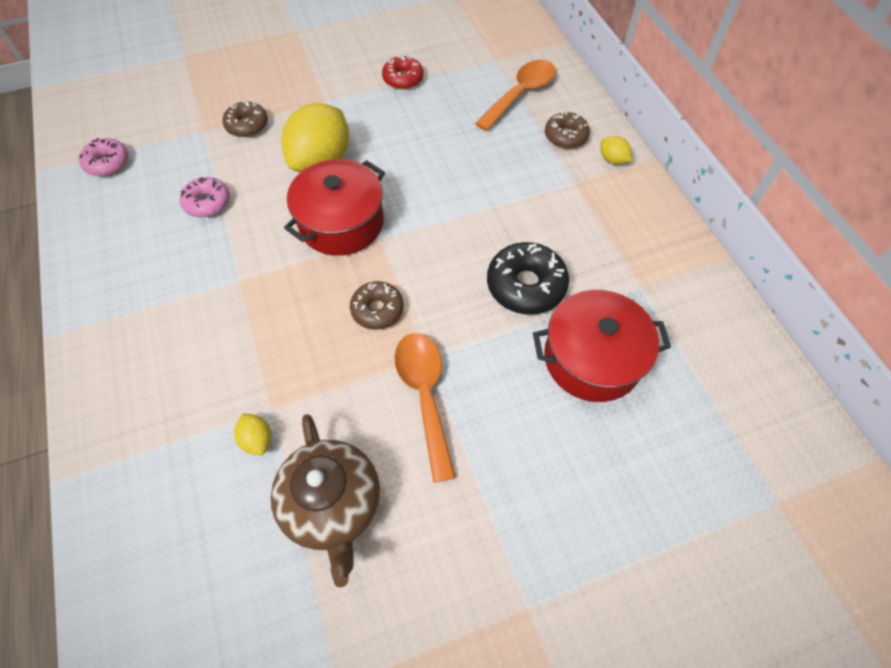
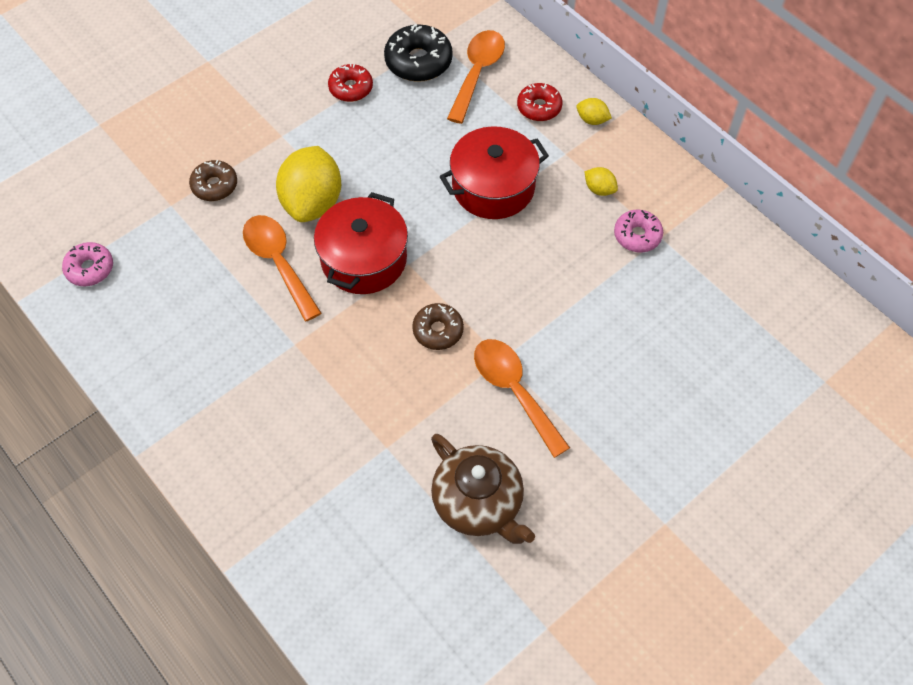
camera: 20 degrees left, 0 degrees up
(207, 202) = (220, 279): pink donut -> pink donut (637, 235)
(257, 439) = (388, 475): yellow lemon -> yellow lemon (599, 189)
(264, 204) = (278, 263): none -> orange spoon
(526, 285) = (561, 267): black donut -> black donut (418, 61)
(565, 136) = (539, 107): brown donut -> red donut
(592, 358) = (642, 314): red pot -> red pot (493, 187)

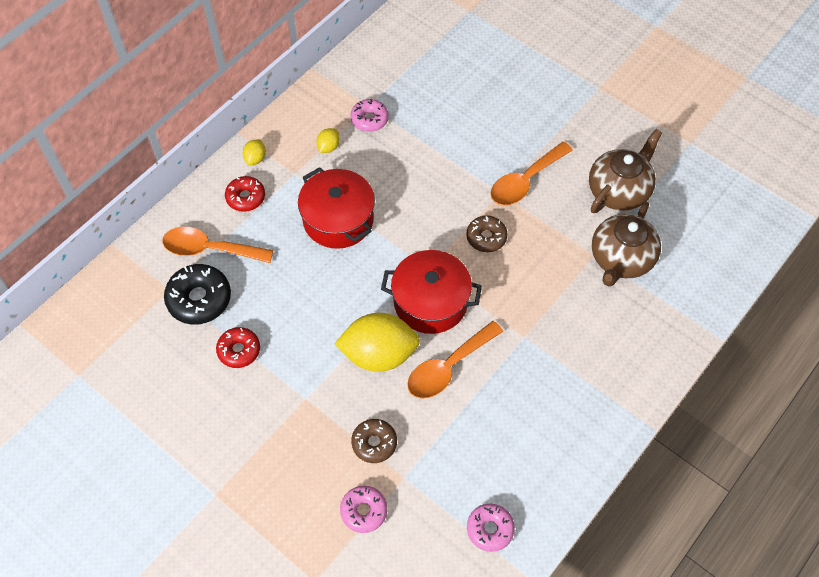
camera: 100 degrees left, 0 degrees up
(149, 168) = (364, 511): none -> pink donut
(372, 477) = (620, 259): none -> brown teapot

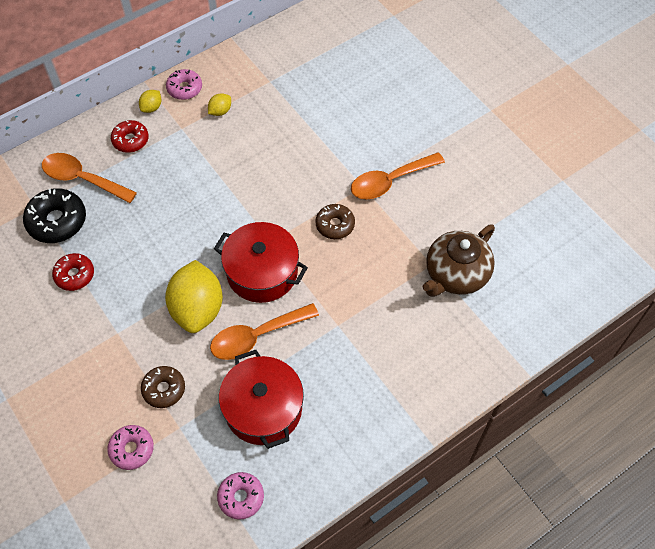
camera: 15 degrees right, 0 degrees up
(338, 219) = (205, 178): red pot -> red pot (263, 408)
(369, 119) = (266, 94): pink donut -> pink donut (184, 88)
(379, 354) = (197, 309): yellow lemon -> yellow lemon turned 75 degrees clockwise
(619, 191) = (476, 210): brown teapot -> none

